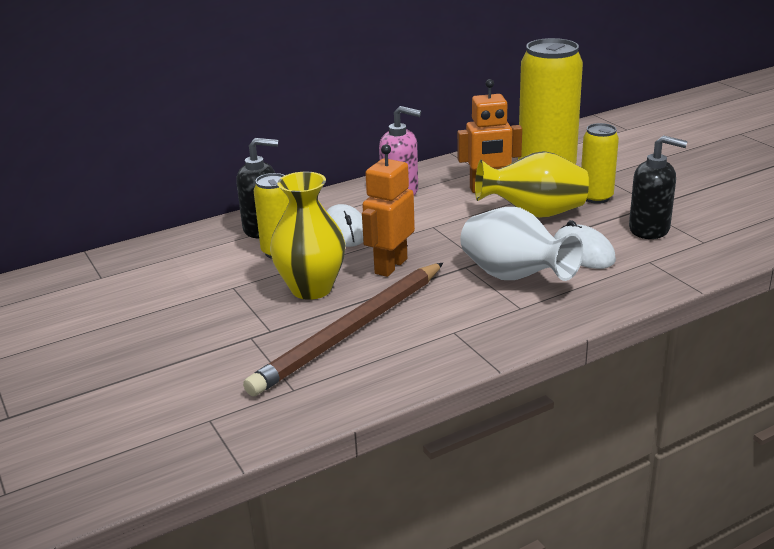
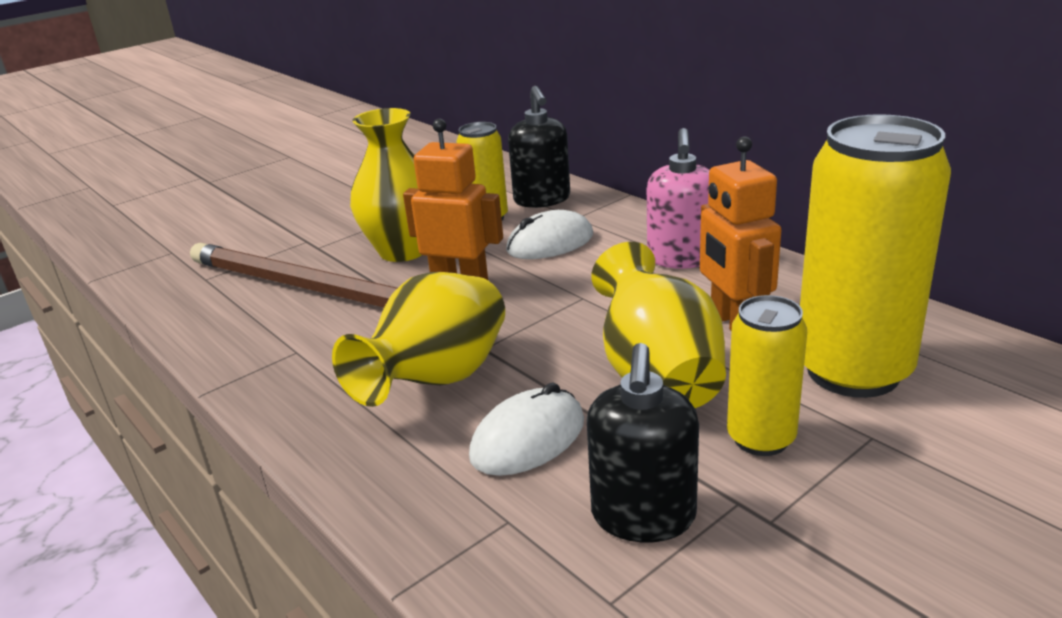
camera: 80 degrees right, 0 degrees up
(514, 277) = (437, 380): white vase -> yellow vase

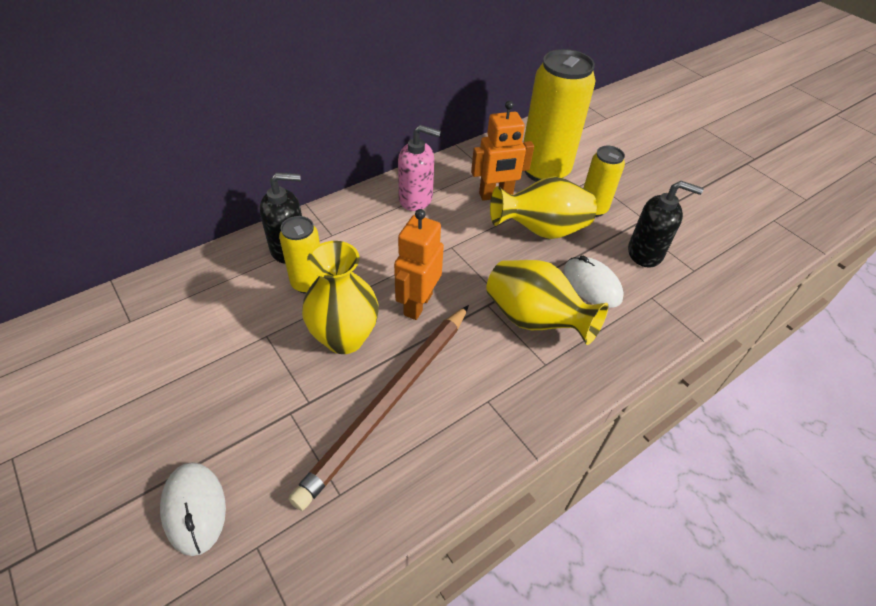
camera: 90 degrees left, 20 degrees up
(550, 243) = (369, 252): white mouse -> white mouse (194, 508)

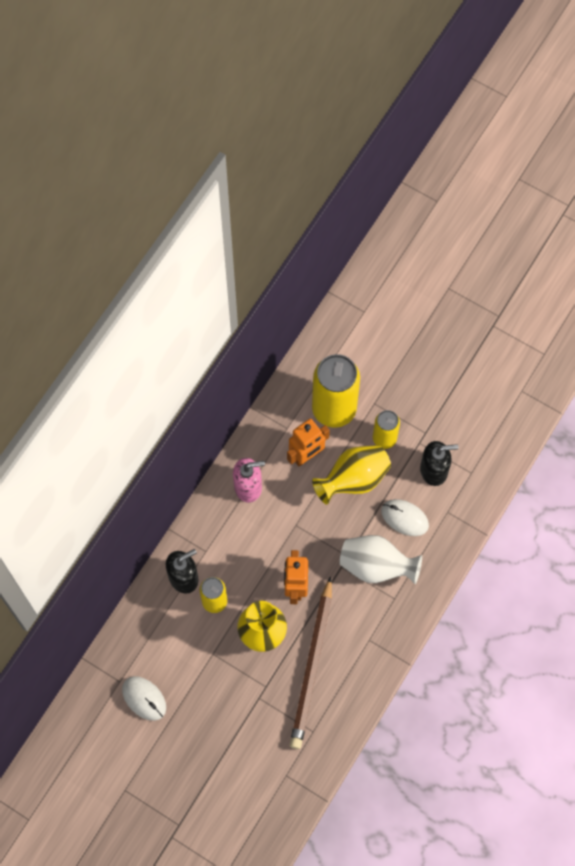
camera: 20 degrees left, 20 degrees up
(194, 508) = (242, 771): white mouse -> white mouse (144, 698)
(534, 320) = (376, 566): yellow vase -> white vase

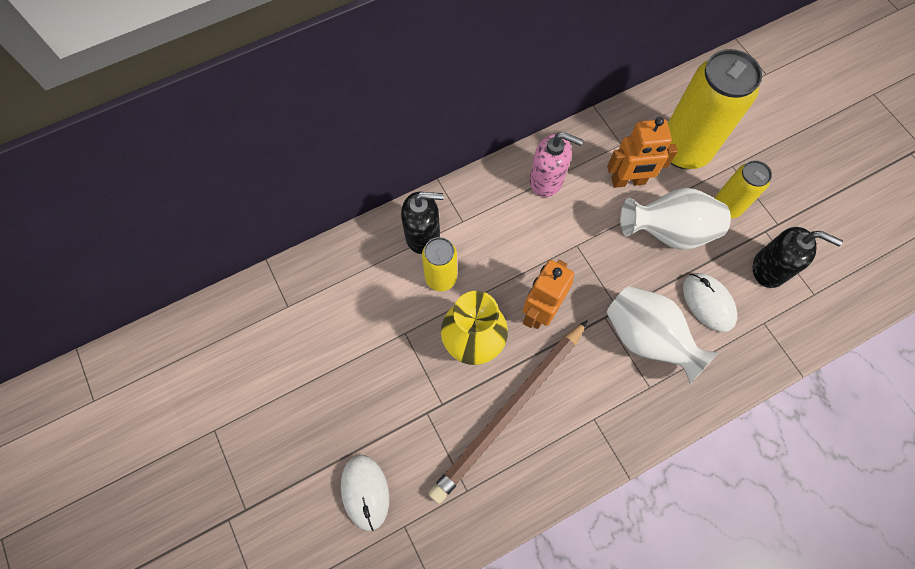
camera: 30 degrees right, 0 degrees up
(144, 698) = (301, 339): white mouse -> white mouse (365, 492)
(353, 479) = (668, 231): yellow vase -> white vase

